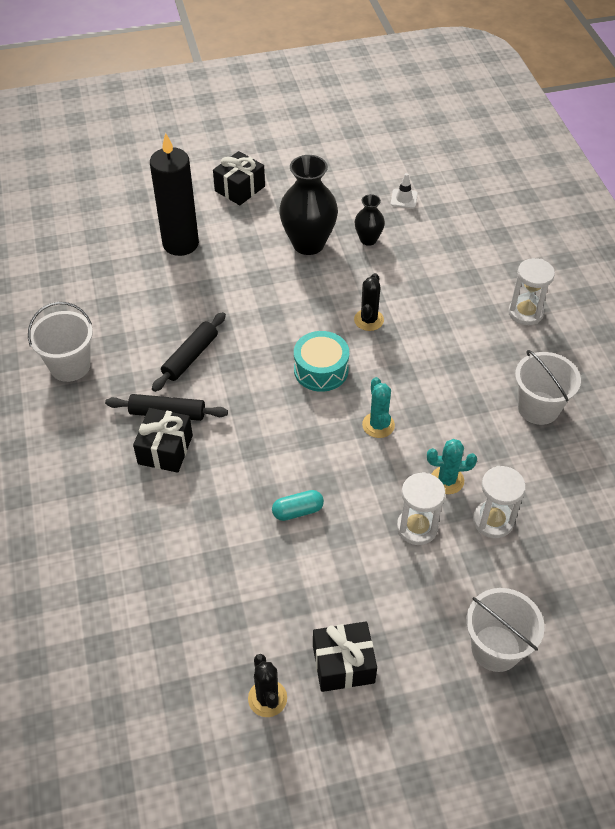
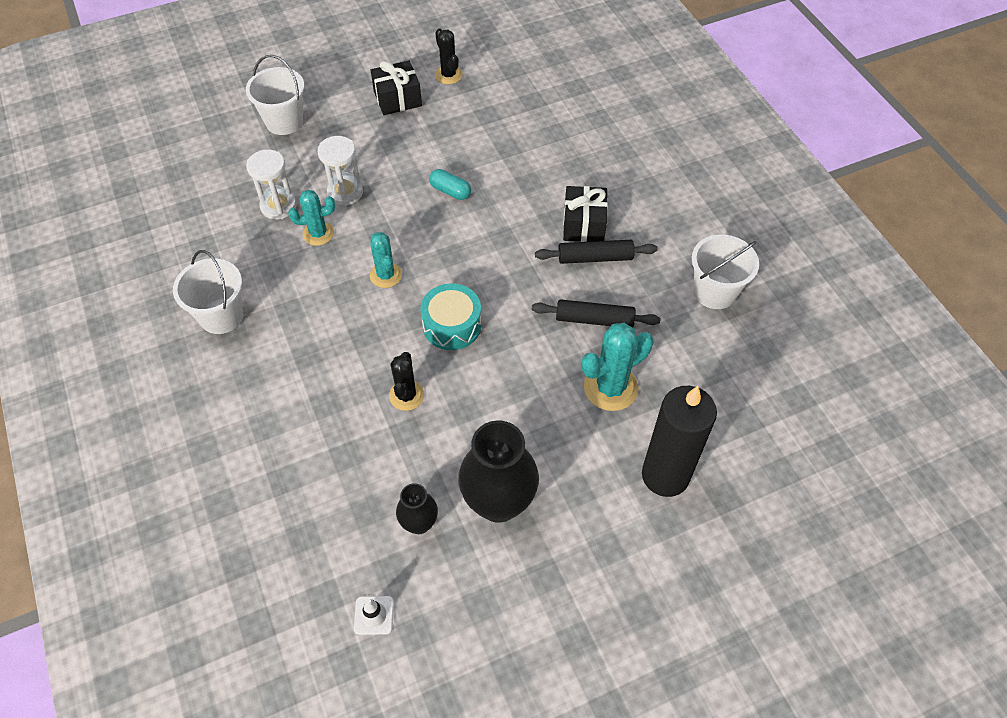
camera: 170 degrees right, 5 degrees up
(190, 357) = (594, 320): black rolling pin -> black rolling pin turned 75 degrees clockwise
(197, 303) = (610, 388): none -> turquoise cactus
(240, 189) = (620, 595): black gift -> none
(297, 511) = (450, 191): turquoise capsule -> turquoise capsule turned 60 degrees clockwise
(525, 313) = (218, 434): white hourglass -> none

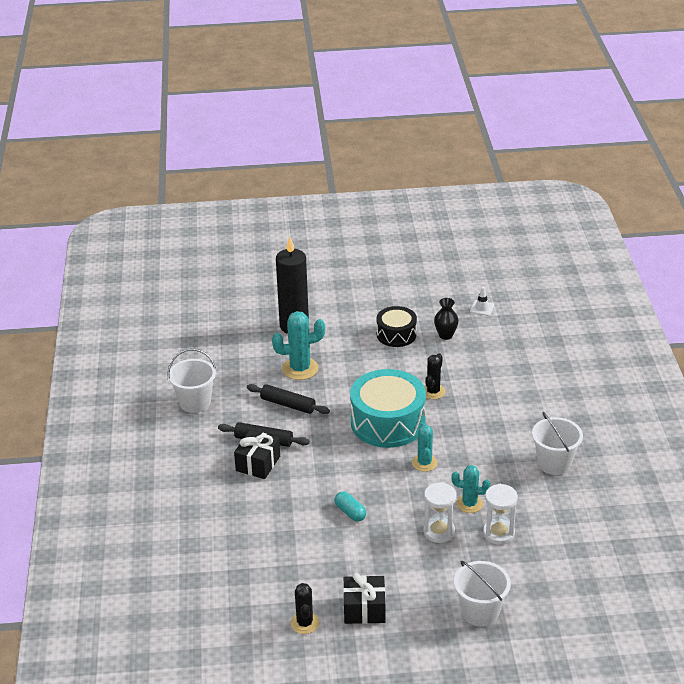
camera: 160 degrees left, 20 degrees down
(452, 325) = (388, 422): turquoise drum -> turquoise drum, size x1.72
(498, 502) = (396, 334): black vase -> black drum

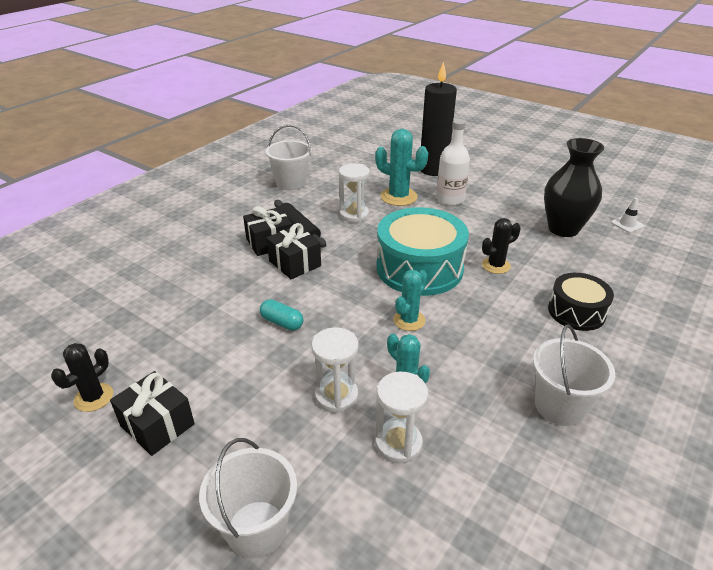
camera: 40 degrees right, 0 degrees up
(288, 404) = (354, 215): black rolling pin -> white hourglass
(300, 468) = (295, 263): none -> black gift
(341, 350) = (450, 199): none -> white bottle
(350, 512) = (282, 322): turquoise capsule -> turquoise capsule turned 60 degrees counterclockwise
(396, 334) = (514, 209): black drum -> black drum (576, 312)
(445, 335) = (563, 229): black vase -> black vase, size x1.90

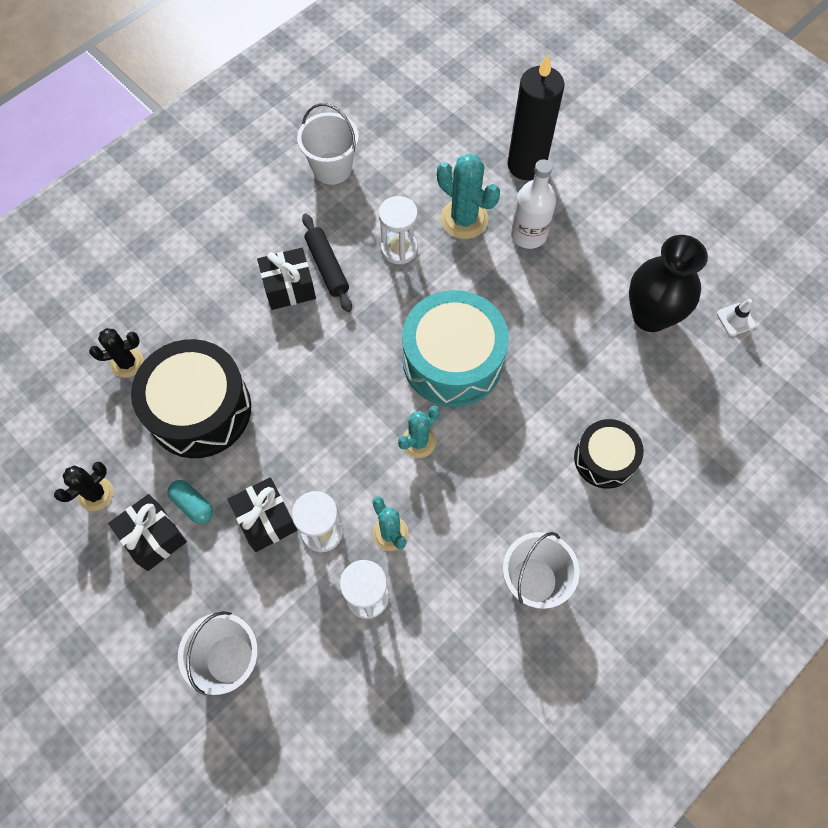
camera: 10 degrees right, 30 degrees up
(199, 323) = (199, 409): none -> black drum
(282, 322) = (284, 423): turquoise capsule -> turquoise capsule (193, 505)
(295, 263) = (312, 329): black gift -> black gift (266, 519)
(496, 265) = (542, 370): black cactus -> black cactus (127, 363)

